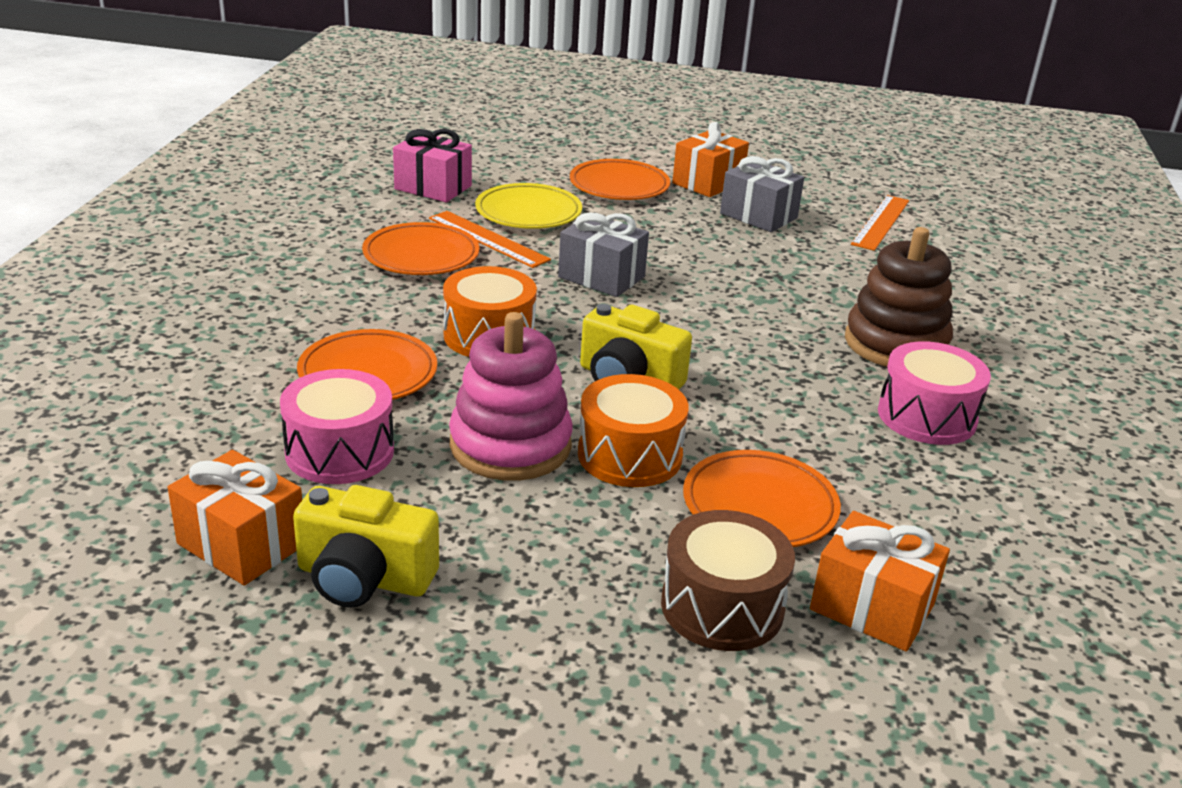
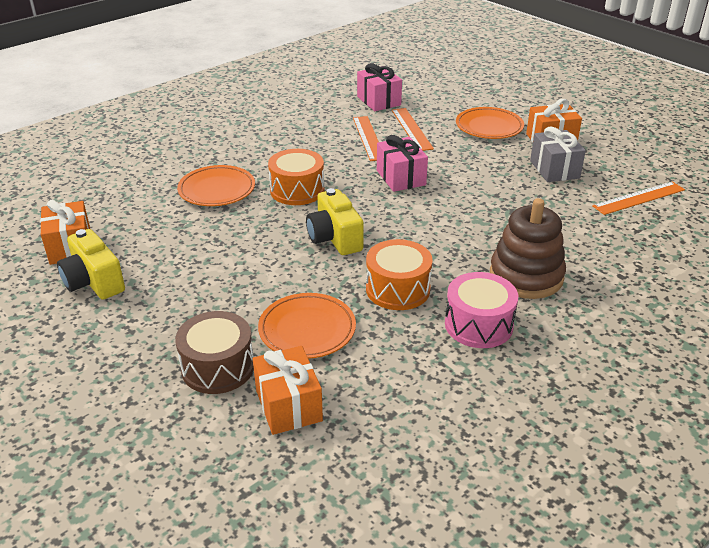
camera: 40 degrees right, 5 degrees up
(339, 451) = (157, 222): pink drum -> none
(421, 255) = (321, 137): orange plate -> none
(510, 445) = (231, 249): pink stacking toy -> none
(528, 212) = (411, 129): yellow plate -> orange ruler
(601, 277) = (401, 178): grey gift -> pink gift
(629, 455) = (280, 276): orange drum -> orange drum (397, 289)

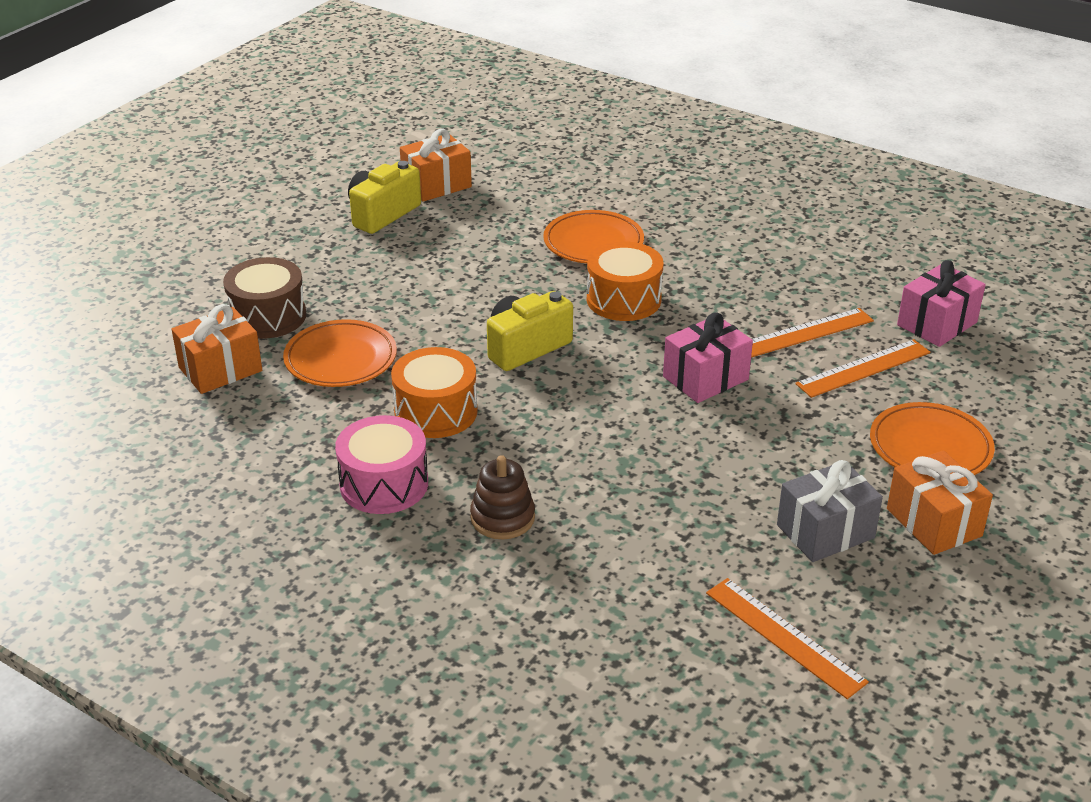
camera: 75 degrees right, 0 degrees up
(526, 276) = (502, 518): brown stacking toy -> brown stacking toy, size x0.61

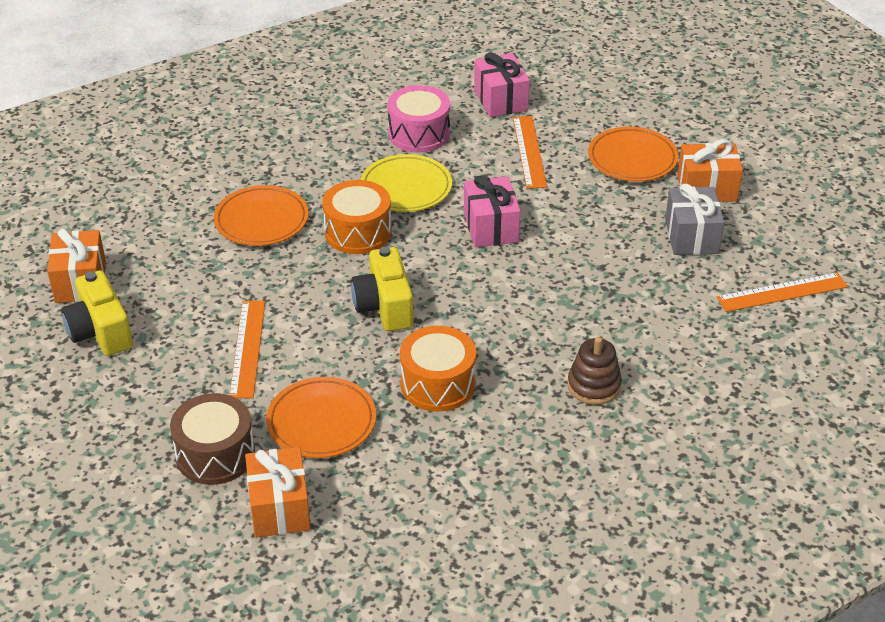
camera: 65 degrees left, 5 degrees up
(384, 484) = (515, 441): pink drum -> pink drum (419, 133)
(720, 307) = (406, 188): none -> yellow plate
(806, 333) = (469, 160): orange ruler -> orange ruler (248, 348)

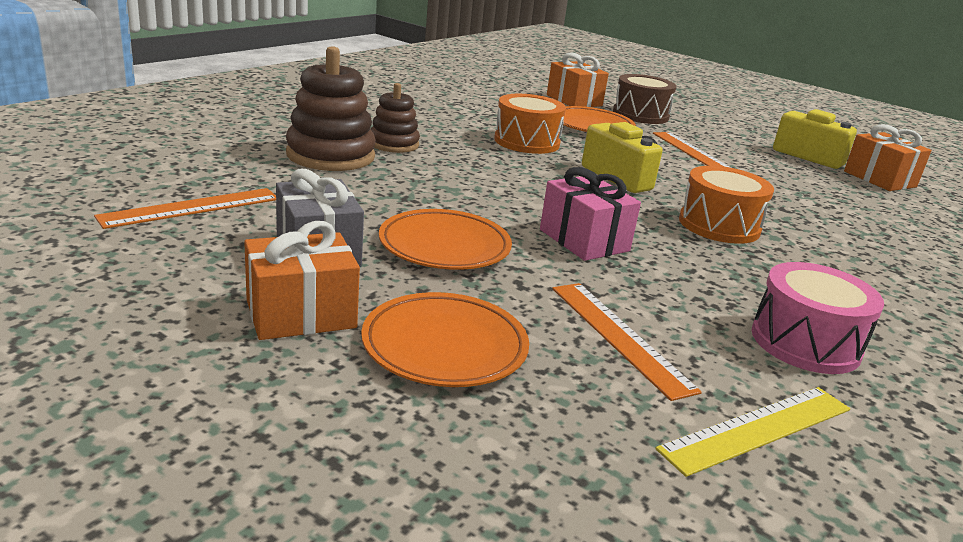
camera: 155 degrees right, 15 degrees down
(261, 220) = (824, 227): orange plate -> orange plate (444, 246)
(406, 188) = (727, 270): yellow plate -> none
(500, 100) = (758, 429): pink gift -> yellow ruler
(664, 365) = (330, 155): none -> brown stacking toy

